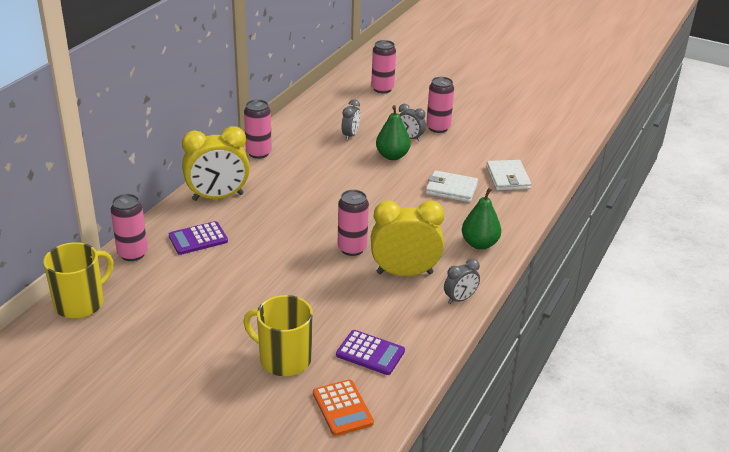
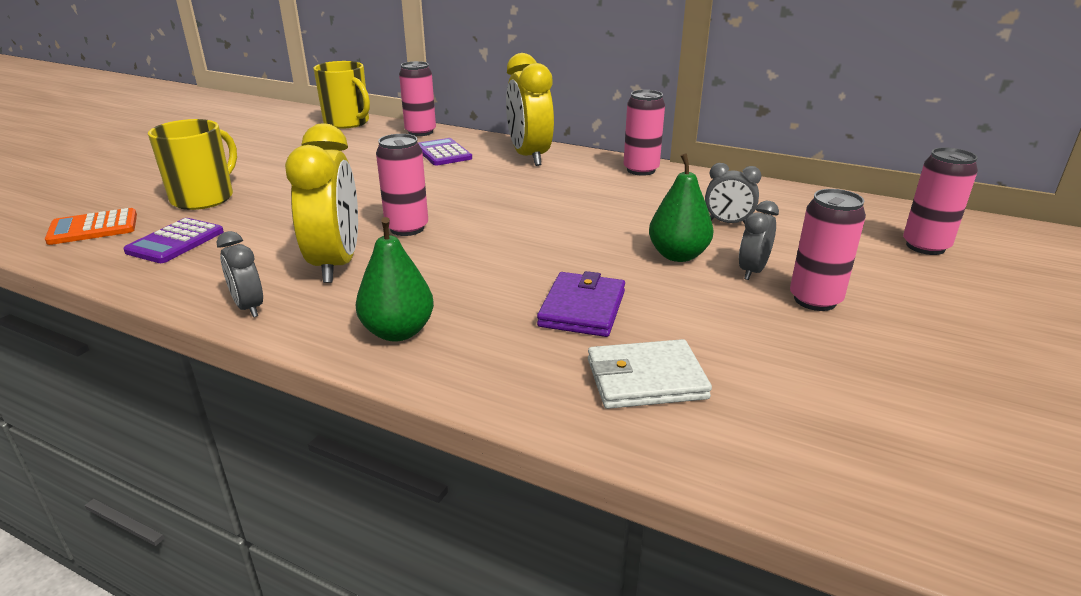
camera: 90 degrees right, 5 degrees down
(451, 189) = (582, 308): white wallet -> purple wallet

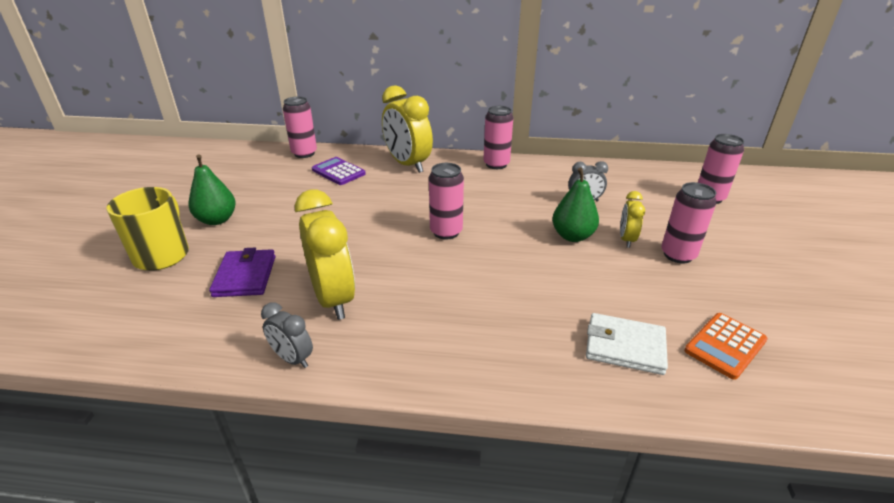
camera: 20 degrees left, 5 degrees up
(93, 228) = (77, 309): orange calculator -> orange calculator (725, 345)
(175, 242) = (172, 307): purple calculator -> none
(347, 122) = (234, 152): yellow mug -> none
(398, 332) = (430, 351): green pear -> green pear (217, 220)
(407, 228) = (364, 251): pink can -> pink can (446, 232)
(582, 308) = (543, 297): purple wallet -> purple wallet (245, 276)
(646, 379) = (624, 346): white wallet -> white wallet turned 45 degrees clockwise
(752, 271) = (626, 239): grey clock -> yellow clock

